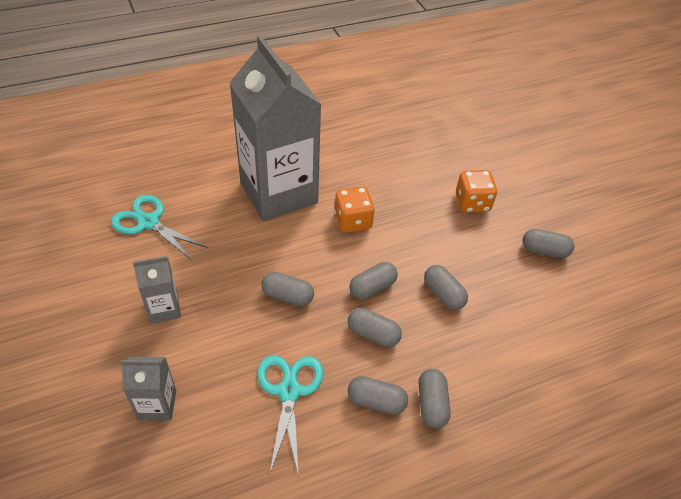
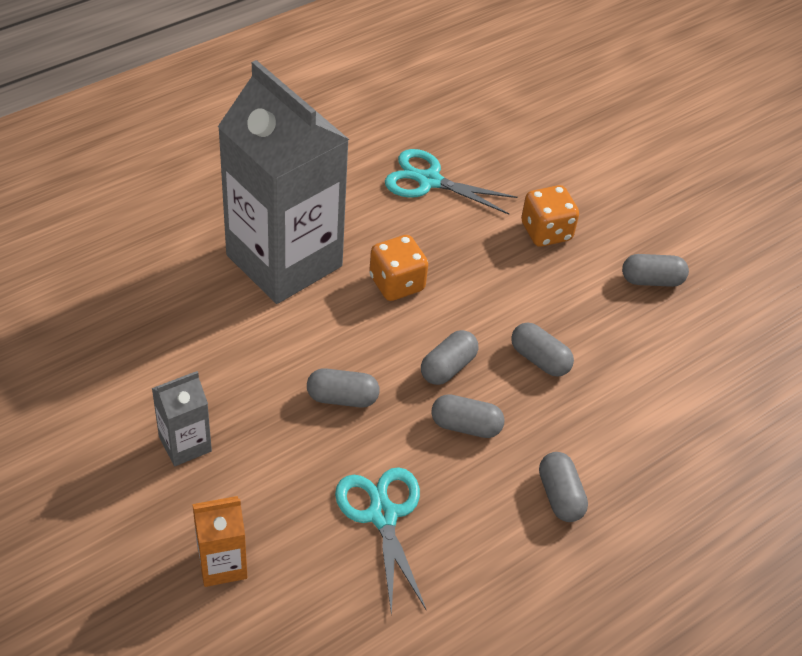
camera: 15 degrees left, 0 degrees up
(148, 222) = (118, 333): turquoise scissors -> turquoise scissors (429, 181)
(157, 405) = (222, 564): grey carton -> orange carton
(376, 401) = (493, 506): grey capsule -> none

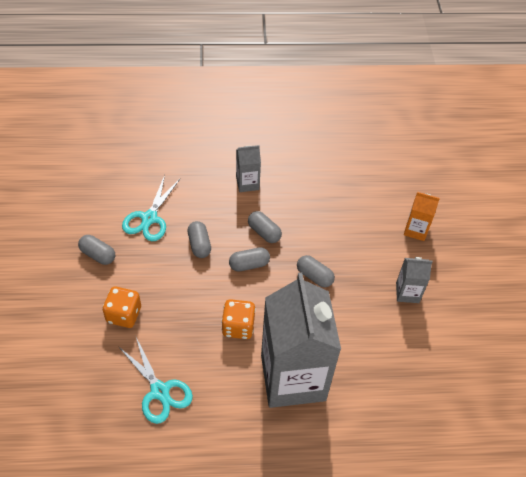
camera: 145 degrees left, 5 degrees up
(382, 515) = (332, 214): turquoise scissors -> turquoise scissors (149, 218)
(560, 496) = (247, 183): grey capsule -> grey carton

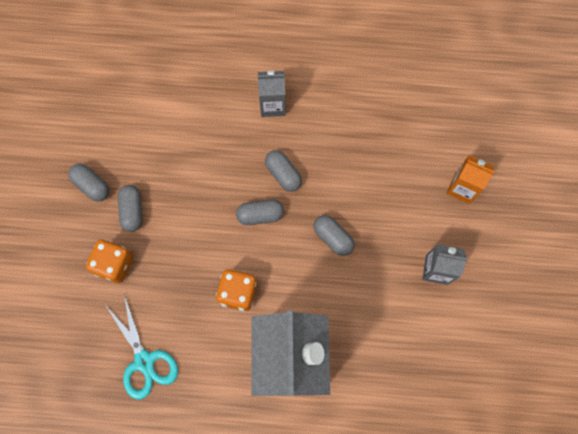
camera: 10 degrees right, 20 degrees up
(149, 218) = (153, 143): turquoise scissors -> none
(199, 244) = (207, 183): grey capsule -> grey capsule (132, 211)

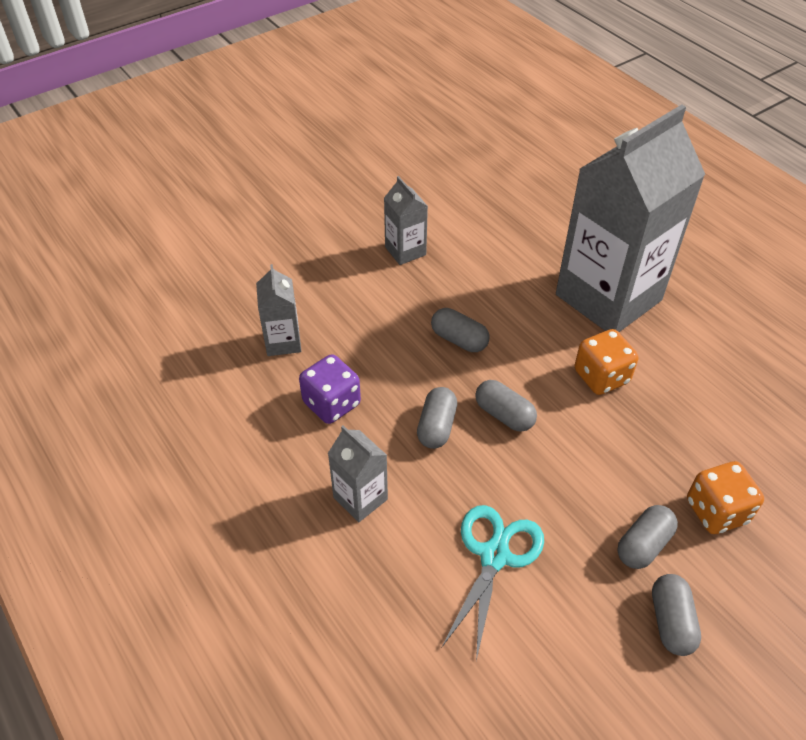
camera: 130 degrees left, 25 degrees down
(144, 361) = (756, 404): turquoise scissors -> turquoise scissors (494, 556)
(333, 238) = (459, 339): grey capsule -> grey capsule turned 60 degrees counterclockwise
(344, 134) = (332, 404): none -> purple dice
(412, 140) = (283, 342): none -> grey carton
(462, 188) = (301, 277): orange carton -> none

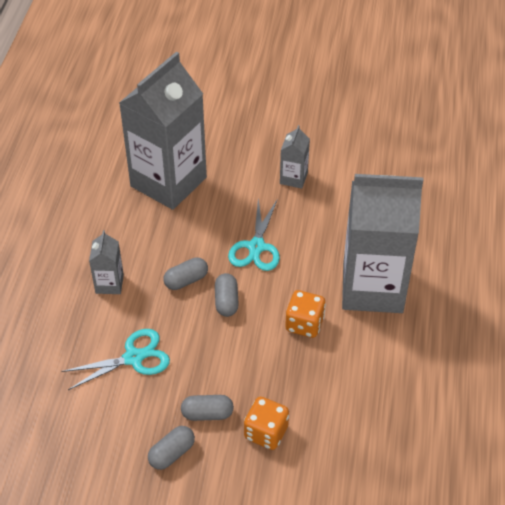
camera: 45 degrees right, 0 degrees up
(283, 342) = (168, 182): grey carton -> grey carton, size x2.35
(332, 404) = (152, 230): purple dice -> none
(459, 339) = (256, 247): grey capsule -> turquoise scissors

